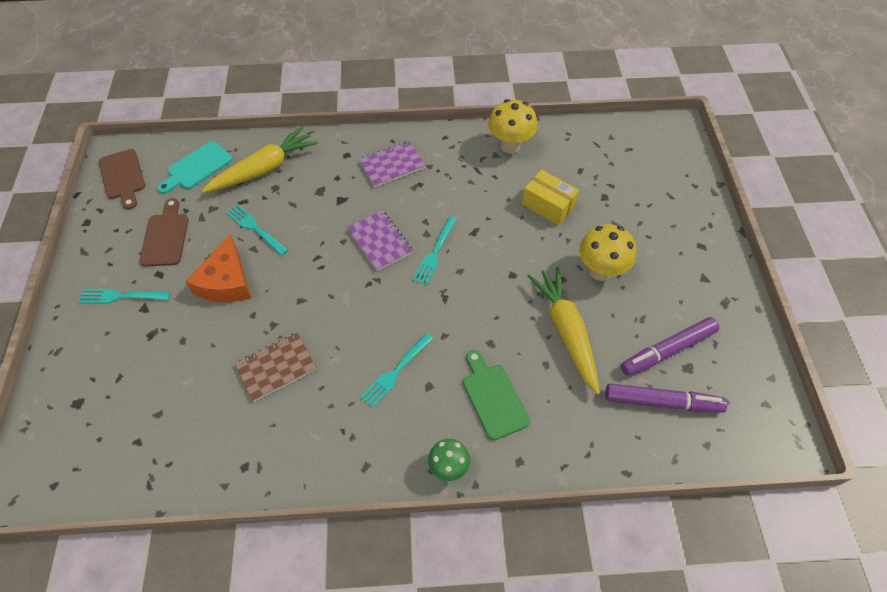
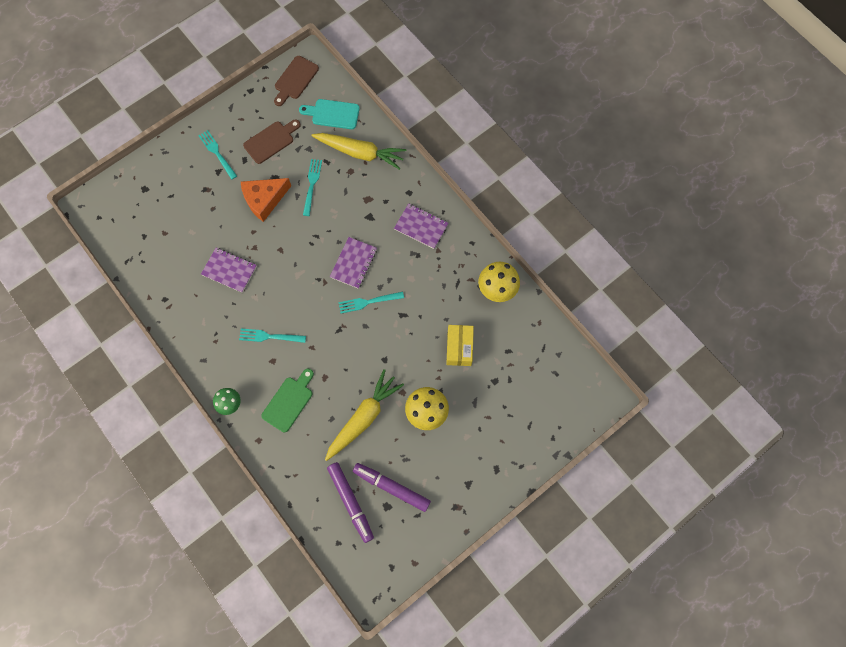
camera: 55 degrees right, 15 degrees up
(276, 367) = (229, 270): brown notebook -> purple notebook

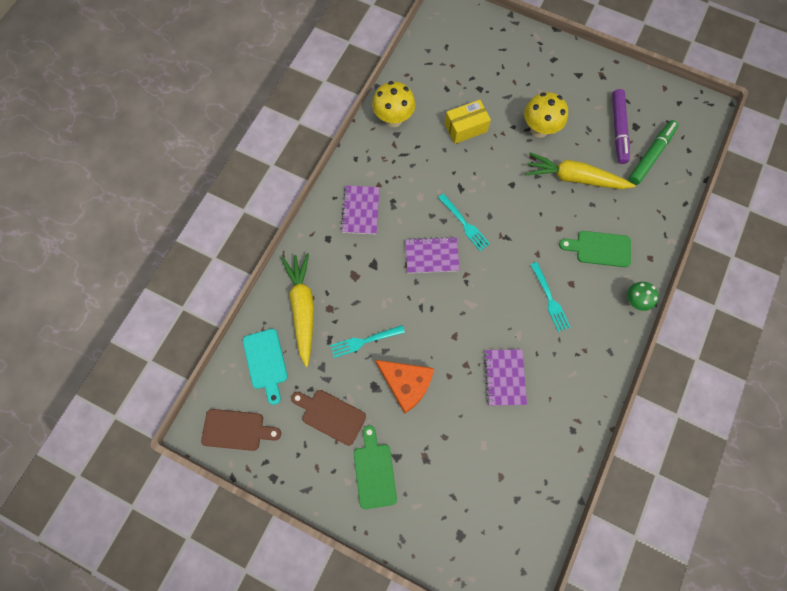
camera: 115 degrees left, 0 degrees up
(217, 153) = (374, 471): turquoise fork -> green cutting board
(351, 502) = (651, 155): purple marker -> green marker

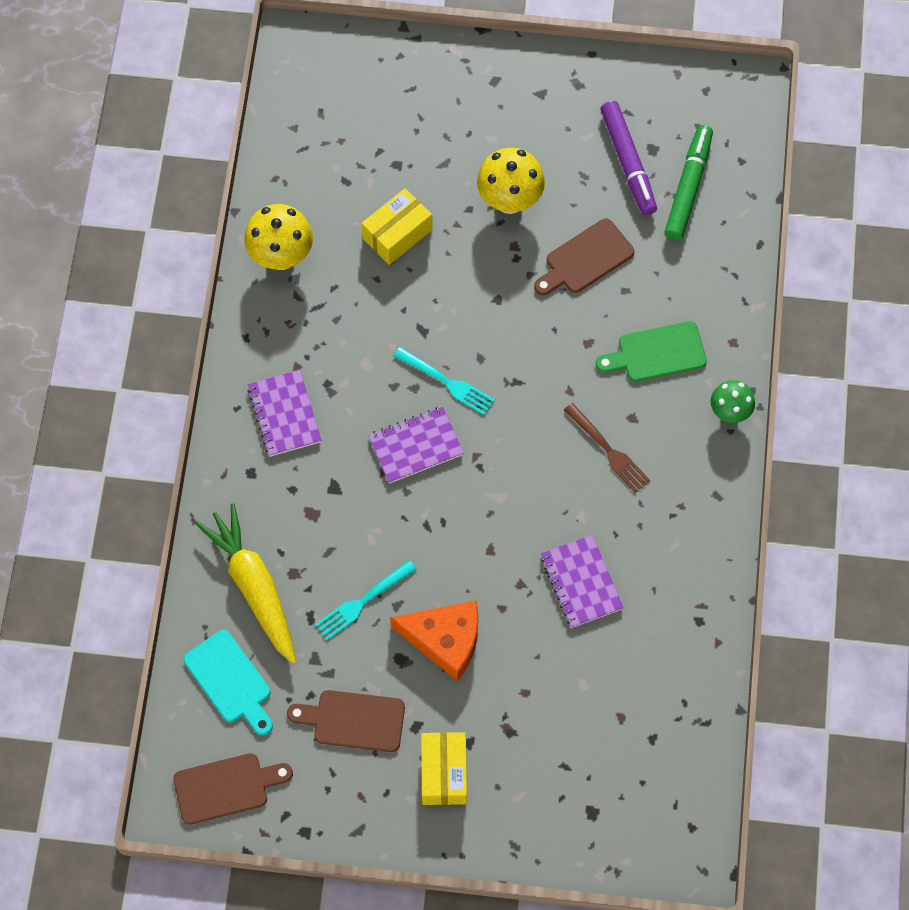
camera: 20 degrees left, 5 degrees down
(374, 471) = (444, 773): green cutting board -> yellow box
(550, 299) = (608, 450): turquoise fork -> brown fork
(574, 178) = (586, 259): yellow carrot -> brown cutting board

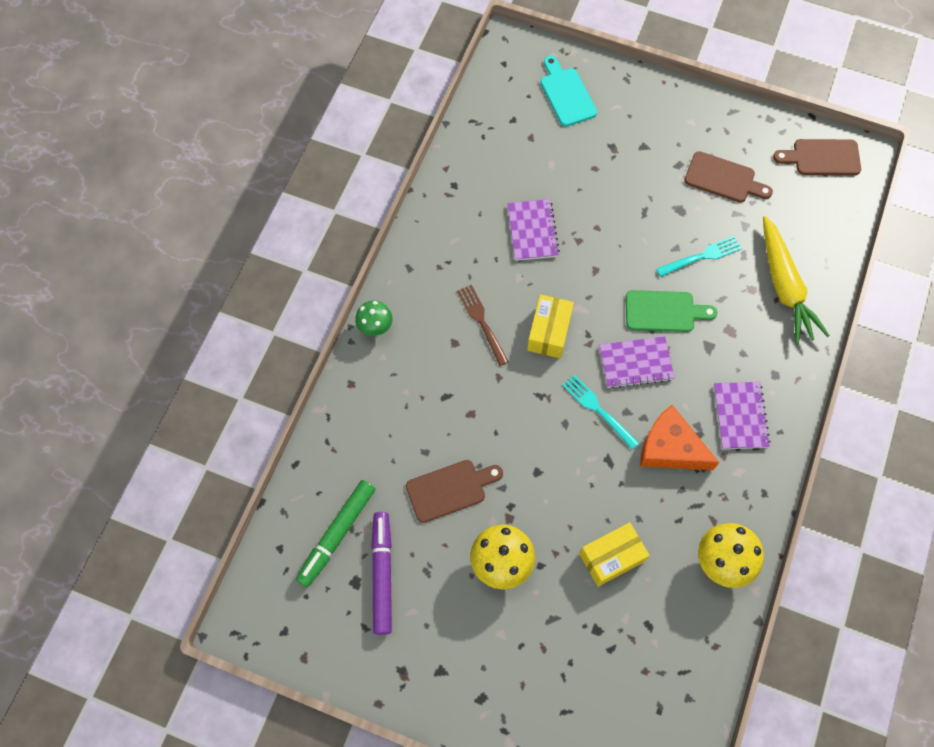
camera: 165 degrees left, 0 degrees up
(230, 681) = (811, 225): turquoise cutting board -> turquoise cutting board (566, 94)
(444, 773) = (665, 132): yellow box -> yellow box (549, 332)
(445, 640) = (645, 216): orange cheese -> orange cheese (670, 448)
(657, 353) = (417, 390): green cutting board -> green cutting board (664, 311)

